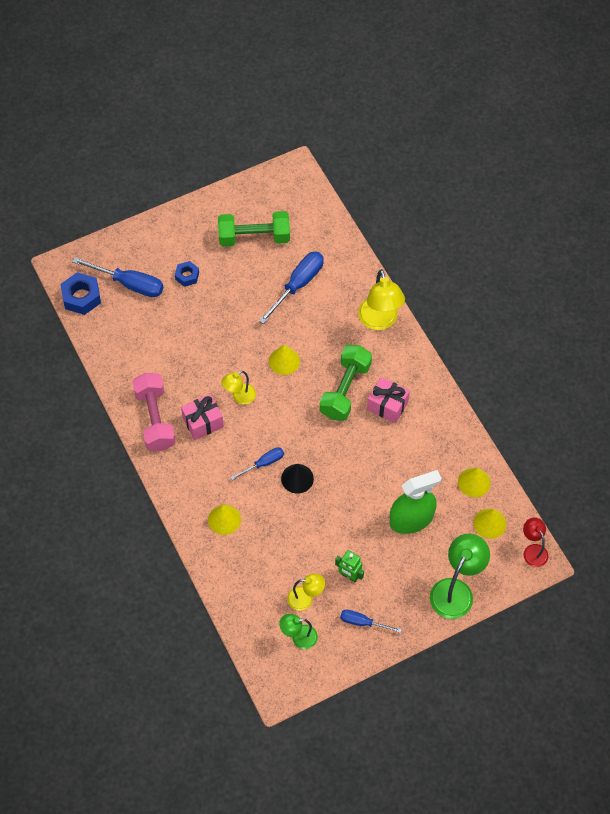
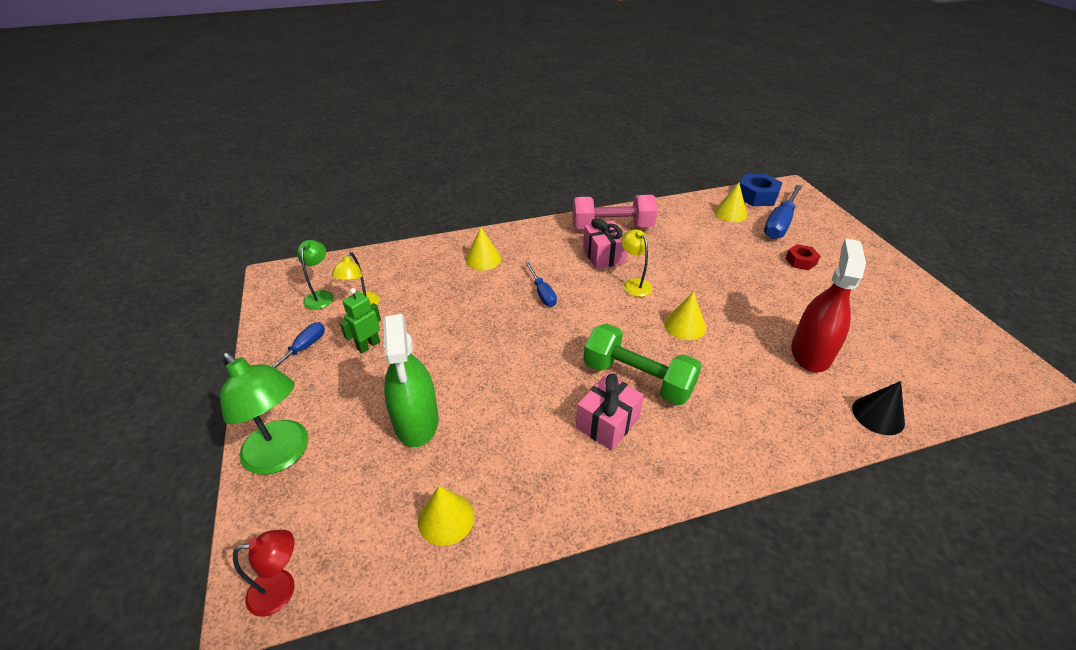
camera: 100 degrees right, 20 degrees down
(187, 276) = (800, 261): blue nut -> red nut
(254, 237) = (880, 320): green dumbbell -> none
(297, 478) = (515, 317): black cone -> black cone (878, 415)
(298, 285) = (811, 353): blue screwdriver -> red spray bottle
(379, 321) = (762, 438): yellow lamp -> none
(489, 523) = (364, 527): yellow cone -> yellow cone (730, 213)

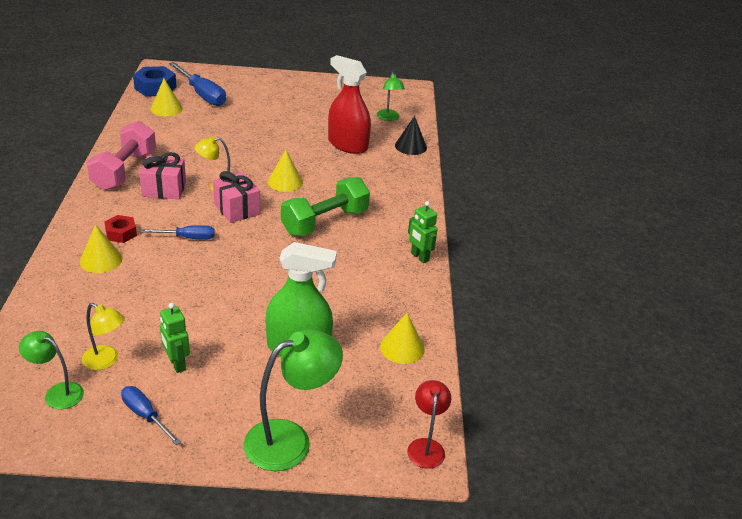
camera: 75 degrees left, 5 degrees down
(607, 423) = (358, 249): pink gift -> pink gift (236, 209)
(632, 491) = (419, 257): none -> green robot
(800, 261) = (255, 107): red nut -> red nut (121, 233)
(920, 373) = (388, 118): none -> green lamp

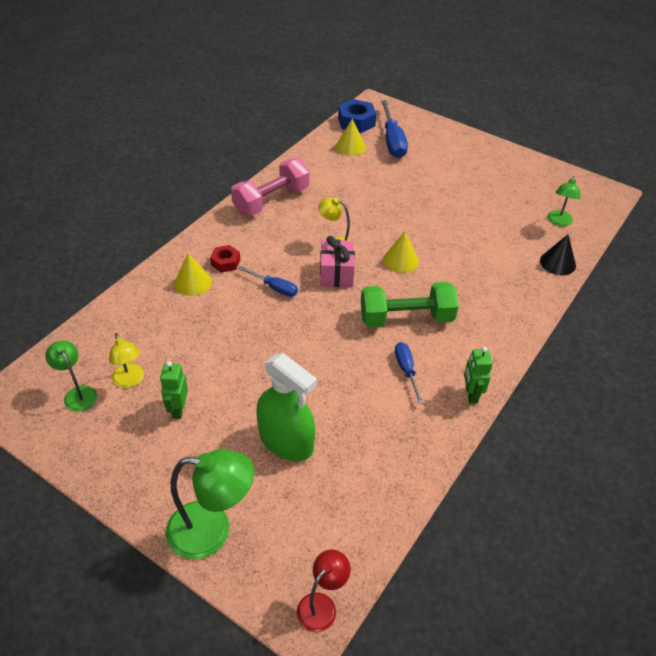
camera: 35 degrees right, 10 degrees up
(145, 415) = (122, 446): blue screwdriver -> blue screwdriver (406, 370)
(164, 189) = (290, 230): pink gift -> none
(347, 145) = (492, 239): red spray bottle -> none
(402, 348) = (378, 487): yellow cone -> none

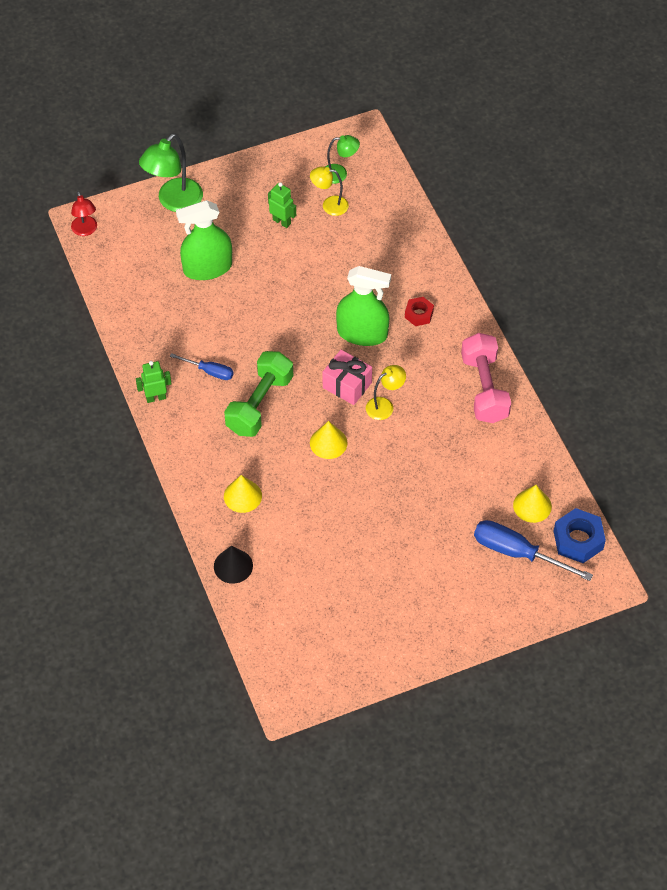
camera: 125 degrees right, 10 degrees up
(193, 282) = (409, 282): yellow cone -> yellow cone (242, 496)
(274, 288) = (362, 333): blue screwdriver -> green spray bottle
(471, 395) = (156, 397): green robot -> green robot turned 45 degrees counterclockwise
(558, 222) = (283, 613): green lamp -> none

